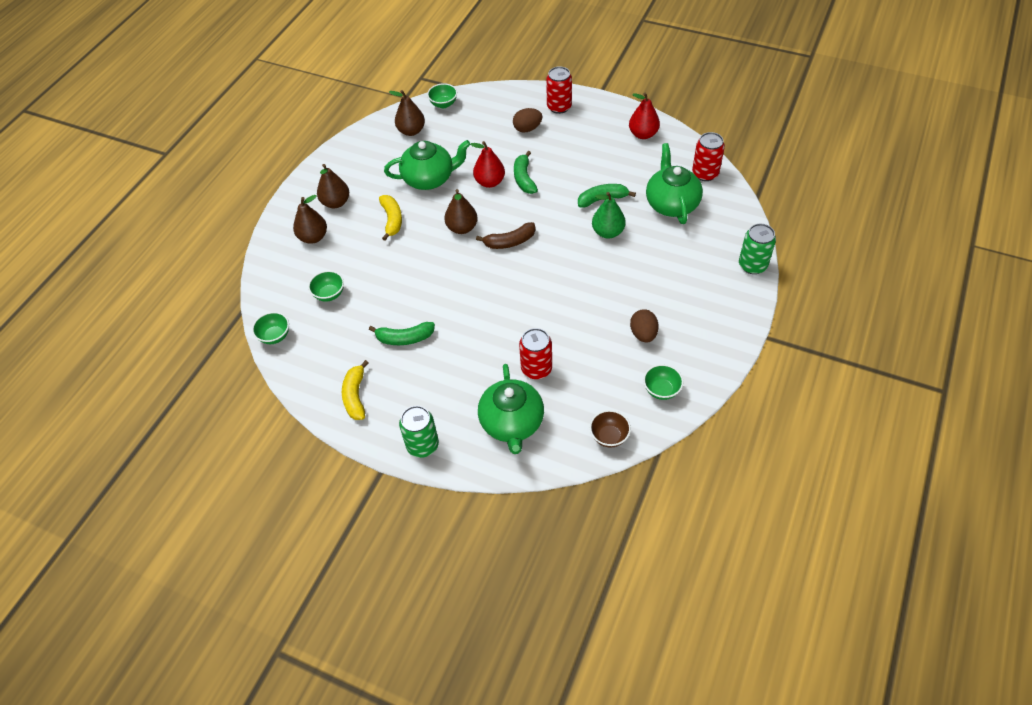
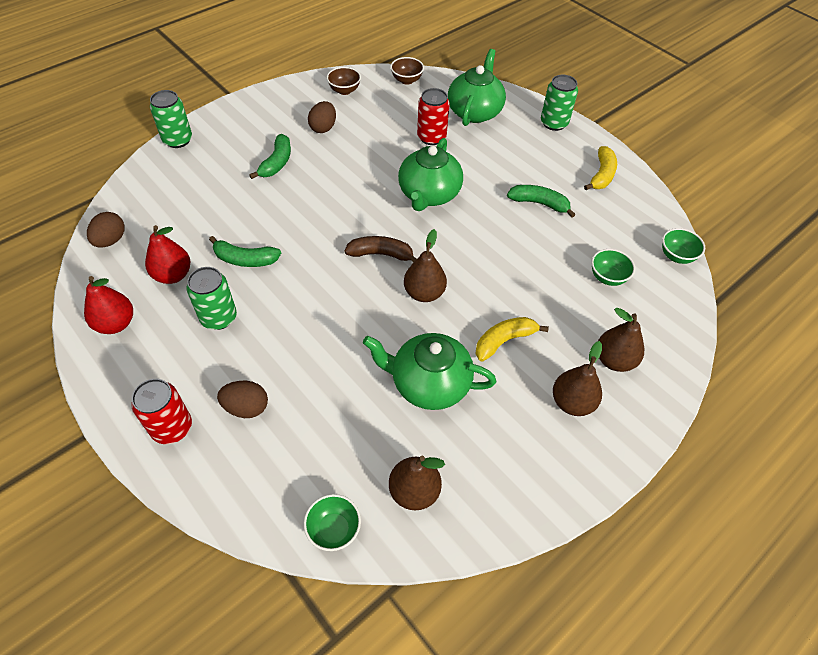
camera: 160 degrees left, 0 degrees up
(392, 220) = (504, 341): yellow banana -> yellow banana turned 45 degrees clockwise
(489, 182) = (354, 341): red pear -> red pear (173, 275)
(524, 178) = (310, 327): green banana -> green banana (276, 163)
(585, 161) = (219, 317): none -> green can
(608, 232) = (273, 222): green pear -> none
(661, 390) = (344, 90): green bowl -> brown bowl
(671, 204) = (182, 223): green teapot -> green teapot (429, 194)
(705, 173) = (111, 240): red can -> brown egg

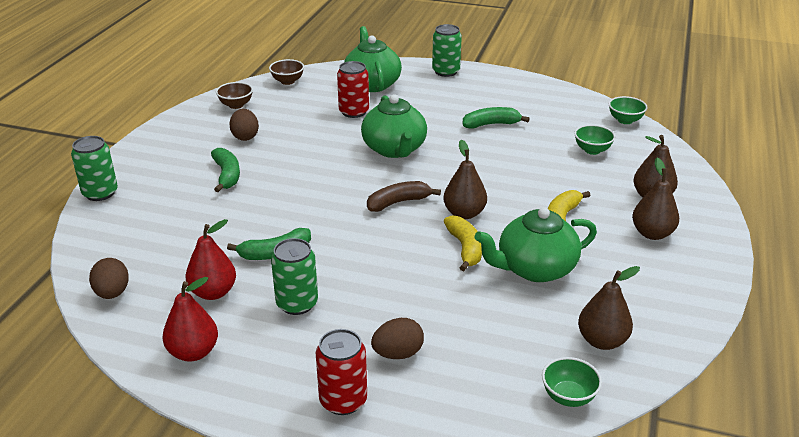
camera: 30 degrees left, 20 degrees down
(601, 175) = (518, 91): yellow banana -> yellow banana (465, 248)

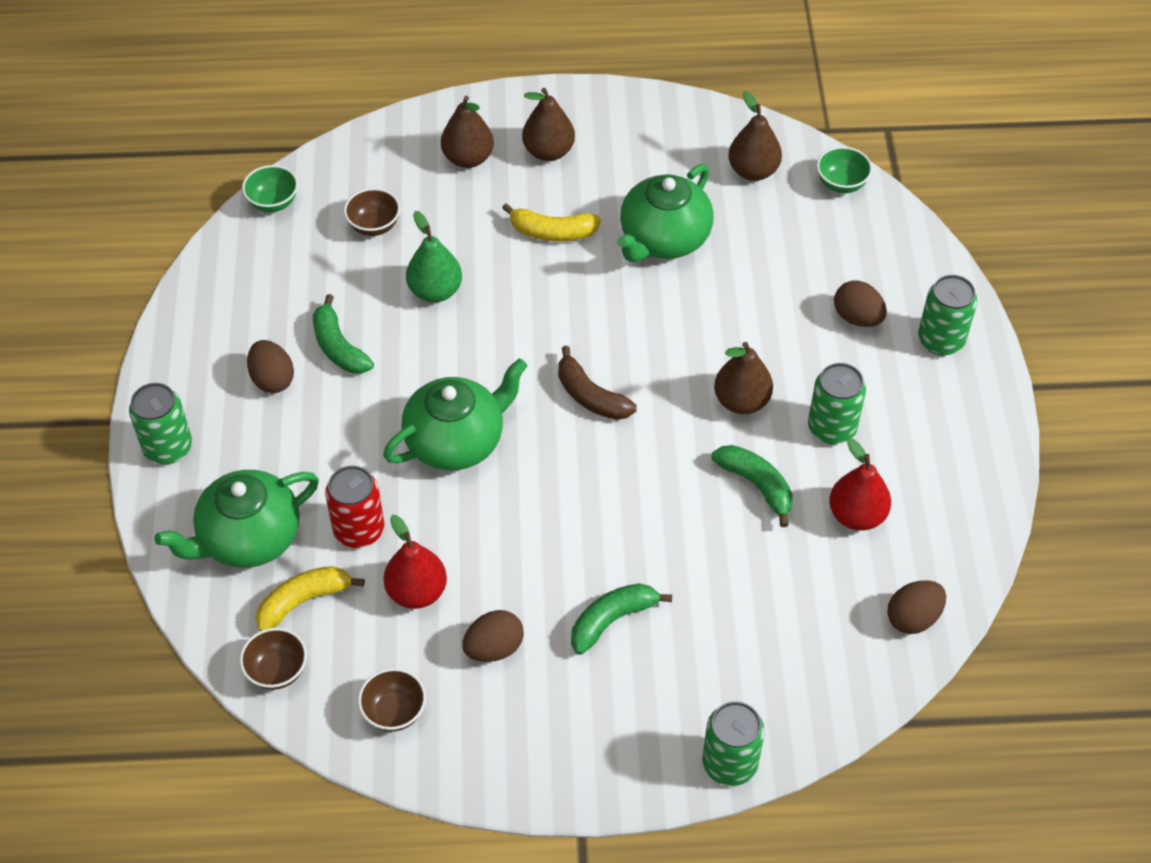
camera: 110 degrees left, 20 degrees up
(193, 352) = (953, 488): red pear -> red pear (417, 592)
(343, 400) = (941, 340): red can -> green can
(464, 213) = (585, 324): brown pear -> brown pear (741, 401)
(465, 248) = (656, 306): yellow banana -> yellow banana (304, 601)
(477, 102) = (272, 379): none -> brown egg
(523, 162) = (435, 291): none -> green pear
(535, 269) = (664, 239): green teapot -> green teapot turned 75 degrees clockwise
(592, 150) = (374, 226): green bowl -> brown bowl

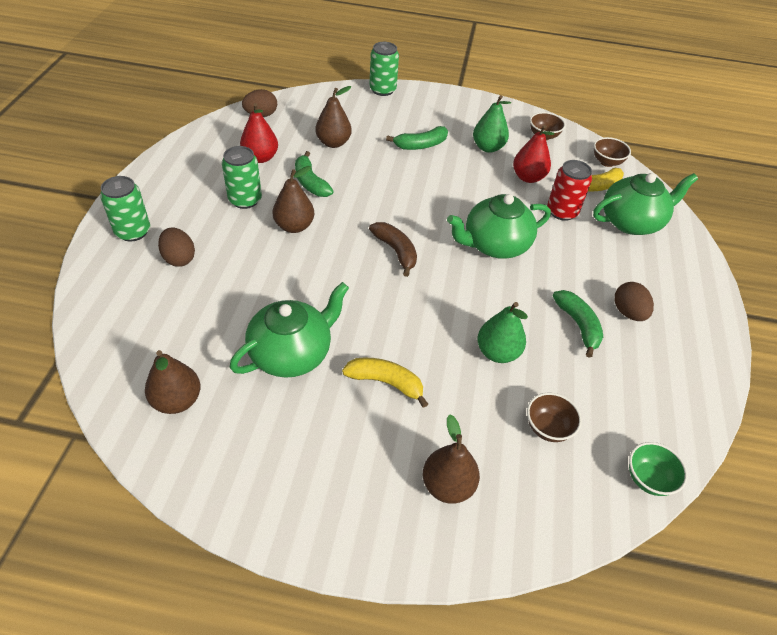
camera: 170 degrees left, 5 degrees down
(168, 448) = (697, 283): green can -> none
(494, 648) = (488, 147): brown egg -> green pear
(548, 151) = (363, 473): brown pear -> brown pear (333, 143)
(841, 184) = (108, 368): green bowl -> none

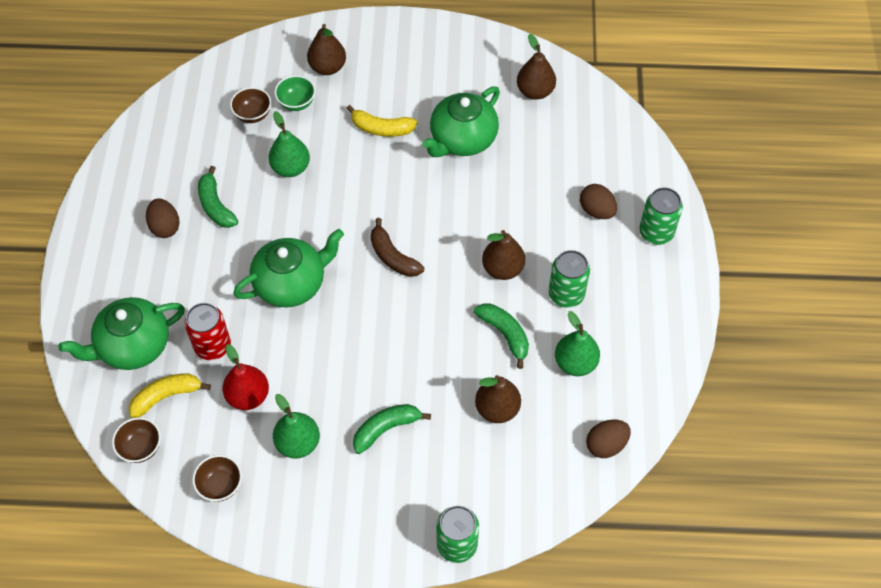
camera: 175 degrees right, 10 degrees up
(260, 158) = (575, 363): red pear -> green pear
(648, 479) = (182, 92): green bowl -> green bowl (296, 103)

